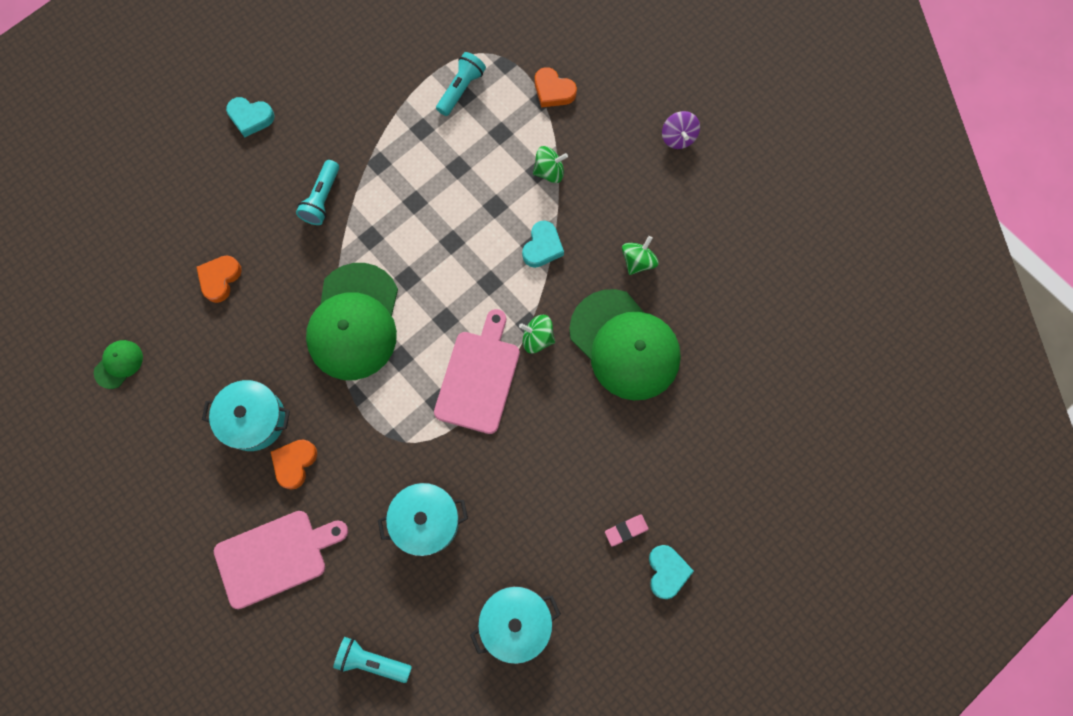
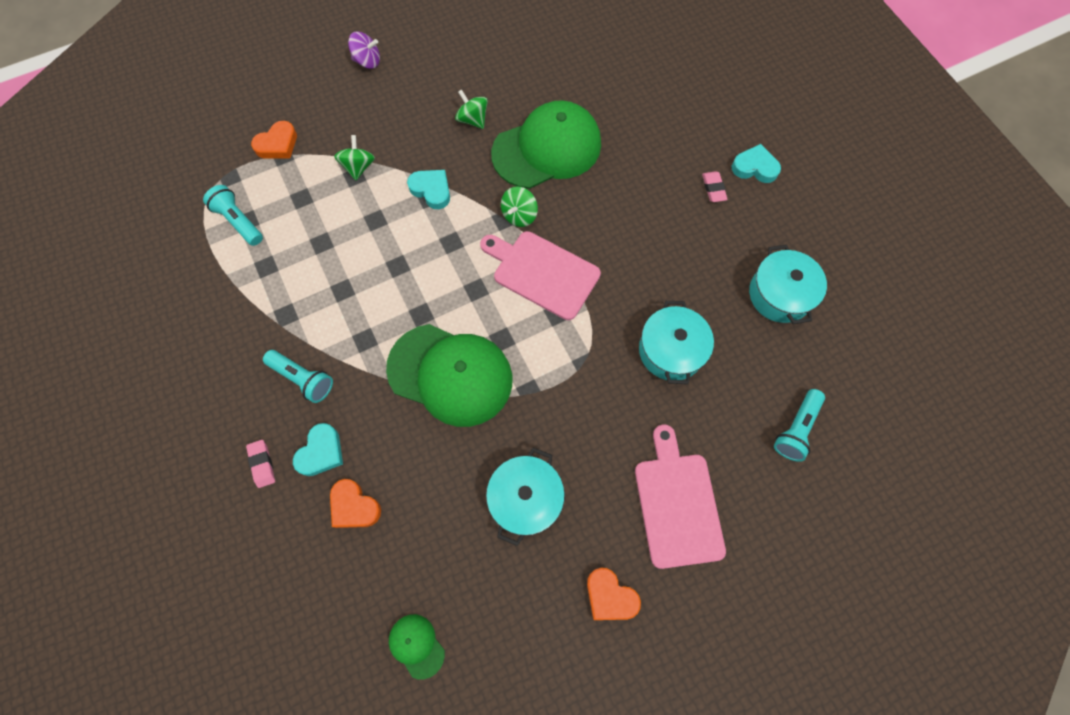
camera: 75 degrees left, 5 degrees down
(241, 194) = (262, 464): none -> pink eraser
(250, 118) = (174, 436): turquoise heart -> turquoise heart (321, 452)
(294, 463) = (583, 465): orange heart -> orange heart (610, 596)

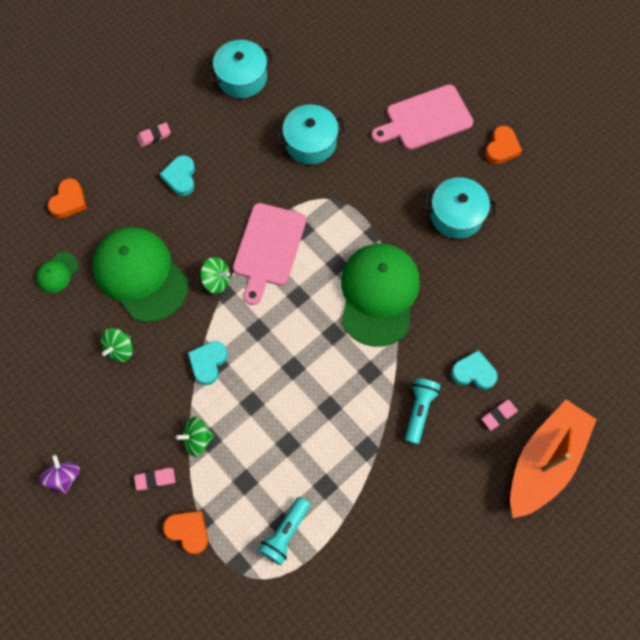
camera: 105 degrees left, 0 degrees up
(191, 498) = (544, 461): none -> orange boat
(335, 127) = (155, 479): none -> pink eraser
(354, 506) = (505, 333): orange heart -> orange heart (69, 201)
(416, 645) = (579, 259): green cap -> green cap (57, 273)
(754, 167) = (126, 109): turquoise heart -> turquoise heart (180, 177)
(796, 429) = (347, 56): turquoise flashlight -> none

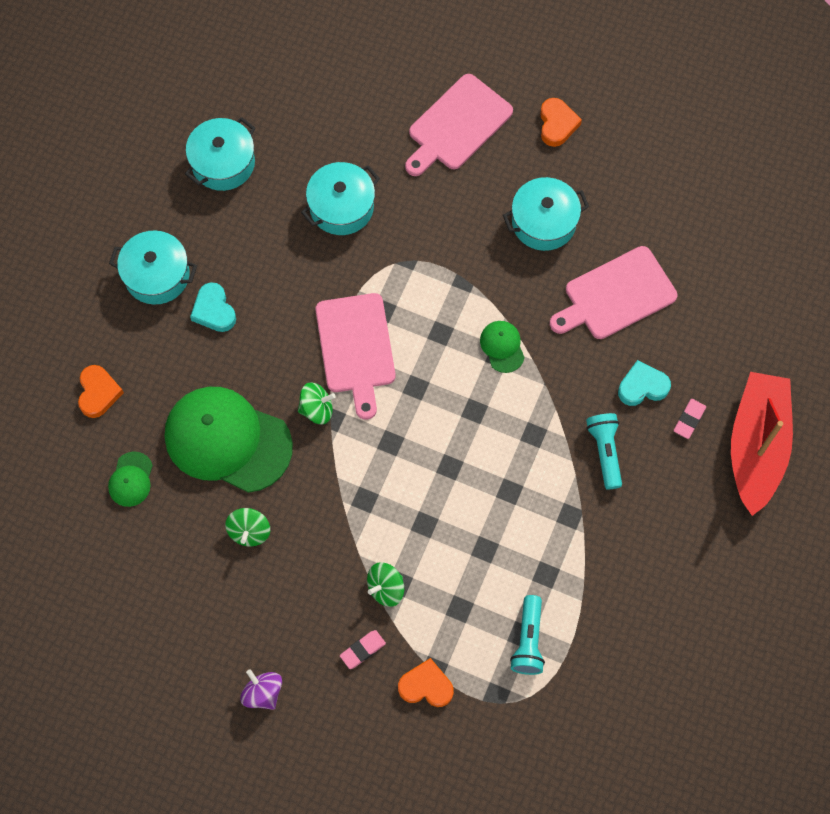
camera: 25 degrees left, 0 degrees up
(154, 136) = (157, 275): pink eraser -> turquoise pot
(208, 363) = (355, 502): turquoise heart -> none
(378, 294) = (502, 347): green cap -> green cap, size x0.43
(486, 293) = (616, 295): none -> pink cutting board
(544, 461) = (756, 446): orange boat -> red boat

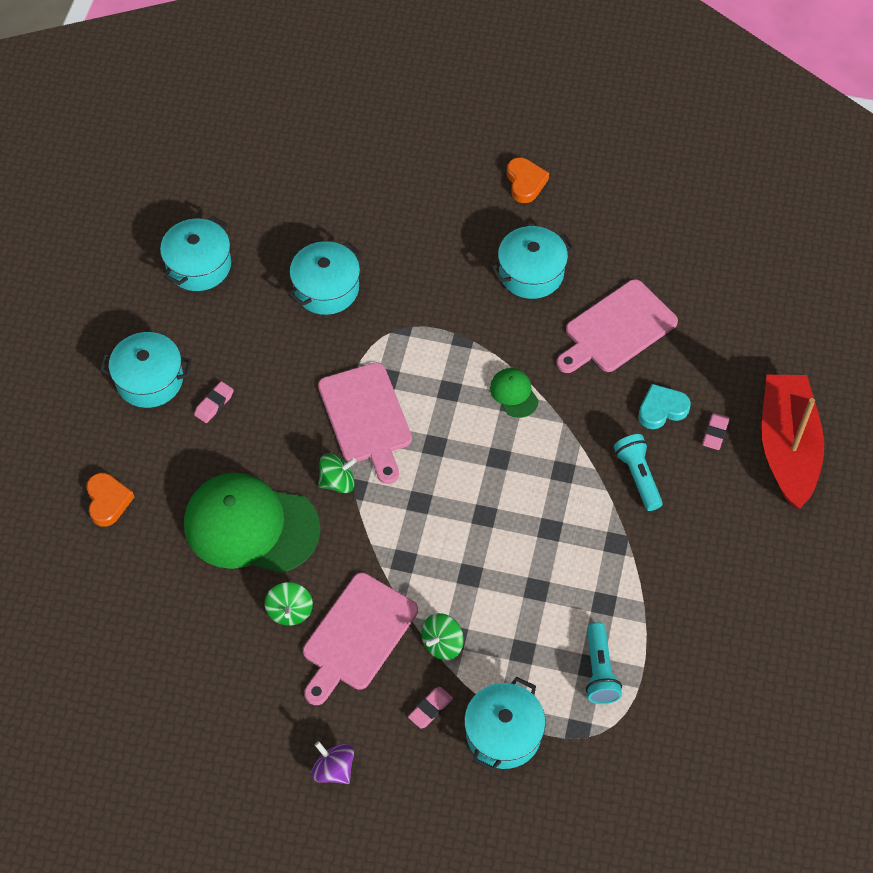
camera: 10 degrees left, 10 degrees down
(131, 479) = (156, 580): green cap -> none
(214, 310) = (214, 404): turquoise heart -> pink eraser
(426, 686) = (503, 733): orange heart -> turquoise pot
(457, 126) = (427, 198): pink cutting board -> pink cutting board (357, 636)

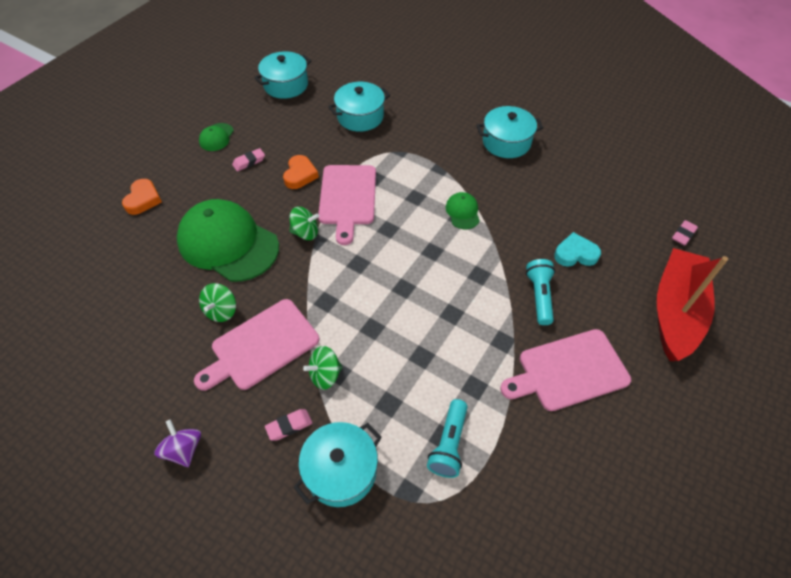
camera: 20 degrees right, 5 degrees down
(149, 380) = (216, 137): turquoise pot -> green cap
(525, 182) = (523, 92): orange heart -> orange heart (300, 175)
(617, 329) = (557, 192): pink cutting board -> pink cutting board (568, 371)
(715, 433) = (615, 283): pink eraser -> pink eraser (683, 235)

